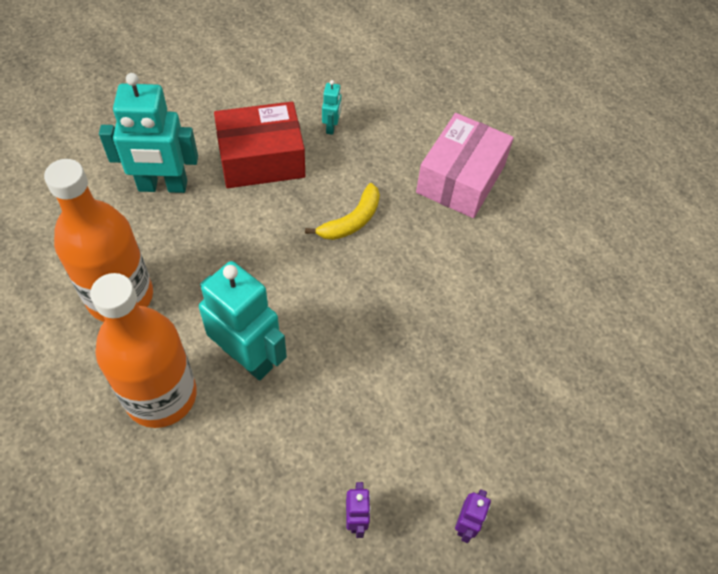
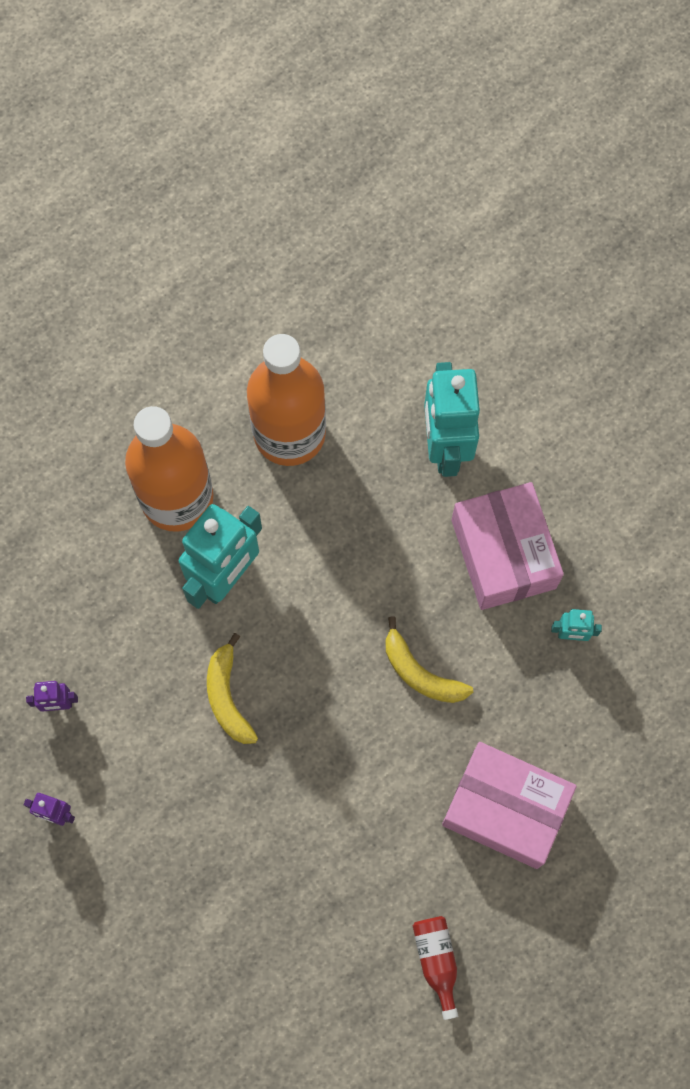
camera: 90 degrees right, 15 degrees up
(261, 159) = (503, 554): red box -> pink box
(361, 363) = (228, 697): none -> yellow banana
(575, 232) = (436, 961): none -> red bottle

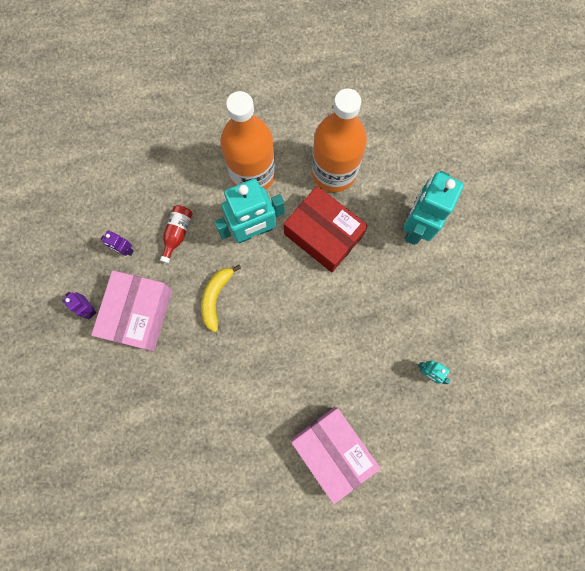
camera: 30 degrees right, 5 degrees up
(325, 528) = (323, 235): none -> red box
(420, 673) = (329, 345): yellow banana -> none
(436, 961) = (243, 514): red bottle -> red bottle (177, 234)
(503, 554) = (415, 304): pink box -> pink box (138, 314)

